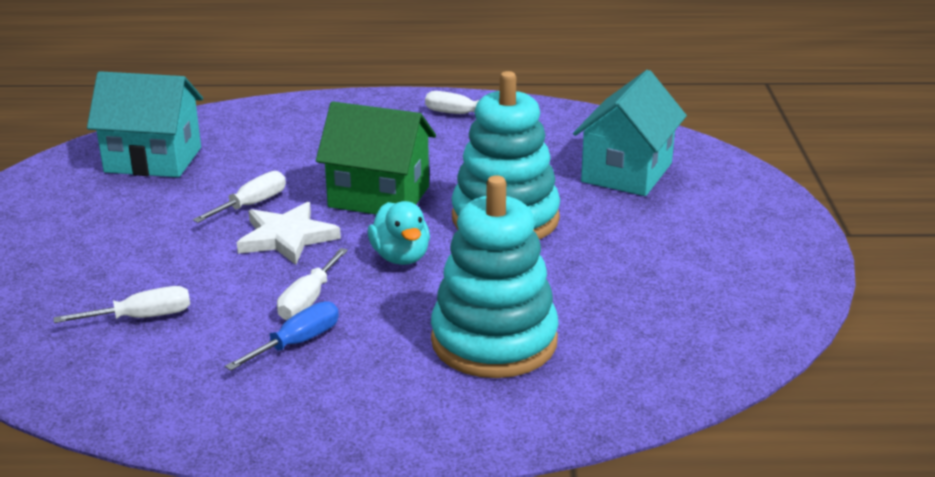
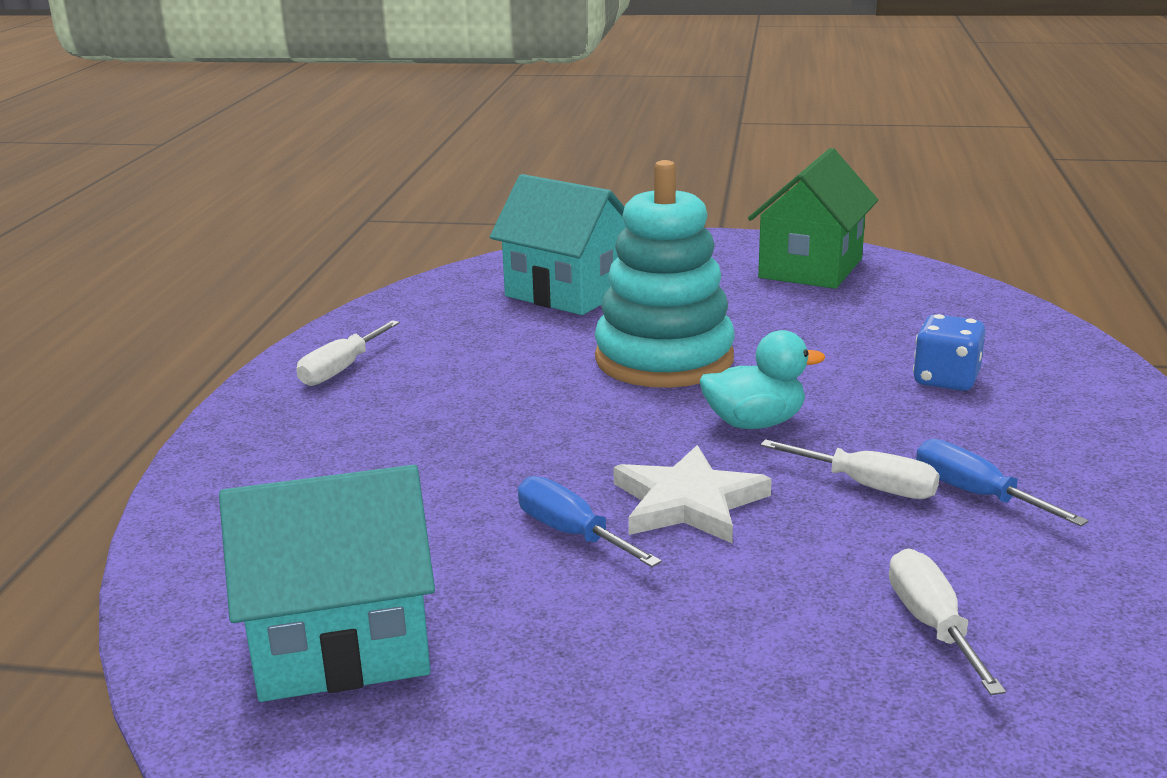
camera: 80 degrees left, 5 degrees down
(153, 160) = (342, 646): turquoise house -> turquoise house turned 60 degrees clockwise
(252, 204) = (571, 533): white screwdriver -> blue screwdriver
(379, 197) = (579, 433): green house -> green house (810, 268)
(494, 341) = (946, 380): turquoise stacking toy -> blue dice

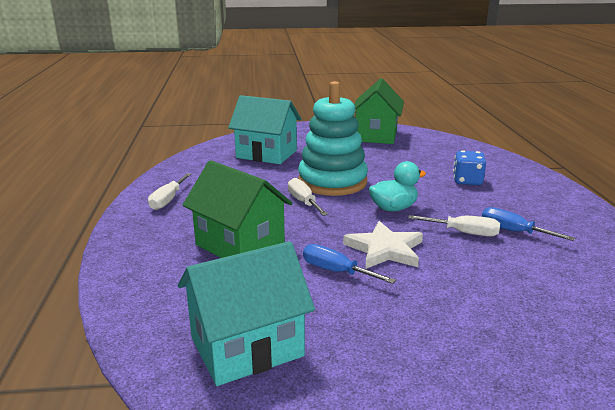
camera: 15 degrees left, 0 degrees up
(424, 465) = (240, 245): none -> green house
(932, 625) = (533, 295): white screwdriver -> white screwdriver (304, 202)

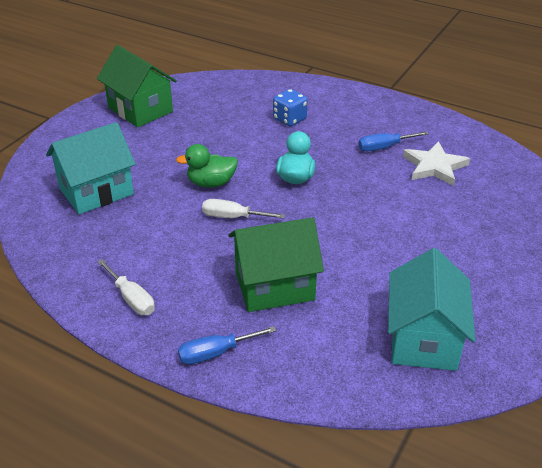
camera: 55 degrees left, 15 degrees up
(332, 182) = (211, 183): turquoise stacking toy -> green duck
(336, 271) = (363, 253): blue screwdriver -> blue screwdriver (215, 353)
(385, 249) = (354, 215): white star -> white star (434, 166)
(464, 233) = (365, 168): white screwdriver -> none

